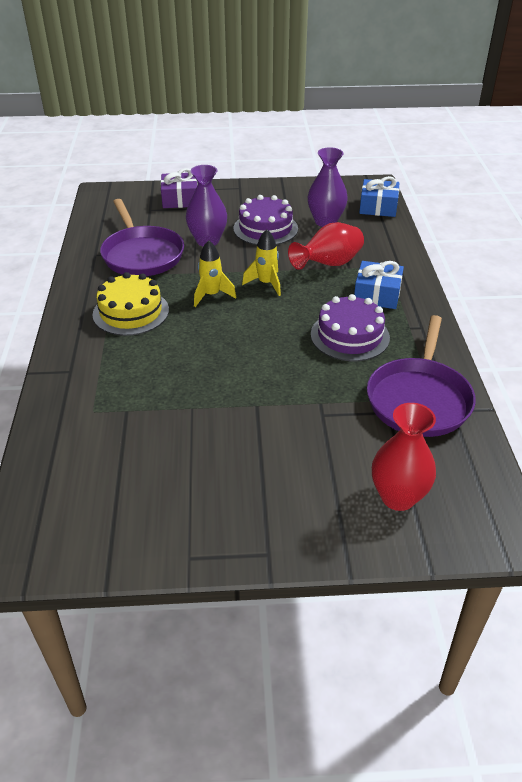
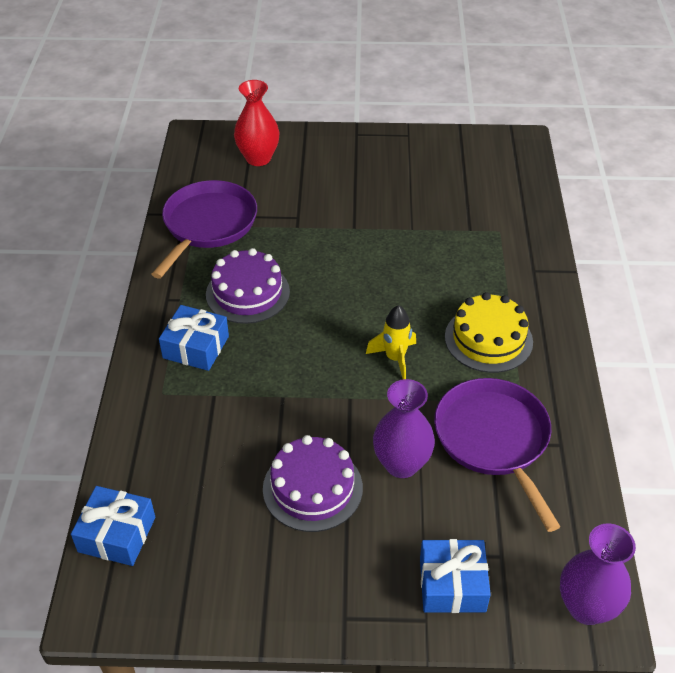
camera: 175 degrees left, 5 degrees up
(180, 199) = (452, 584): purple gift -> blue gift
(266, 284) = (326, 373): yellow rocket -> none
(325, 221) = (215, 499): purple vase -> purple vase (586, 607)
(328, 265) = (239, 402): red vase -> none

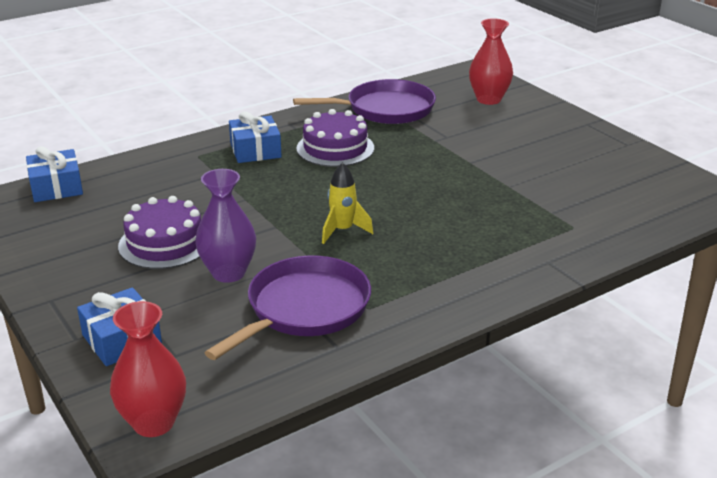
camera: 55 degrees right, 15 degrees down
(488, 339) = (424, 267): yellow cake -> none
(586, 607) = (154, 423): purple vase -> red vase

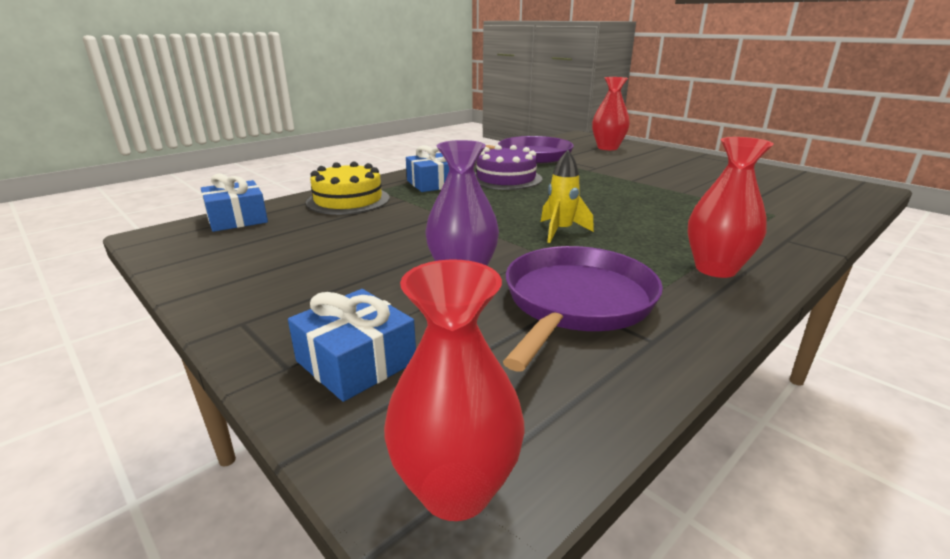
camera: 10 degrees left, 5 degrees down
(162, 169) = (348, 200): none -> yellow cake
(165, 243) = (374, 254): purple cake -> none
(447, 288) = (715, 269): none -> red vase

